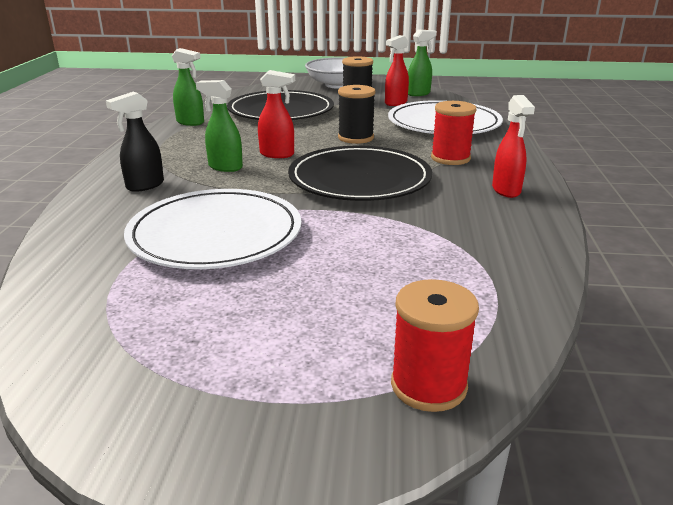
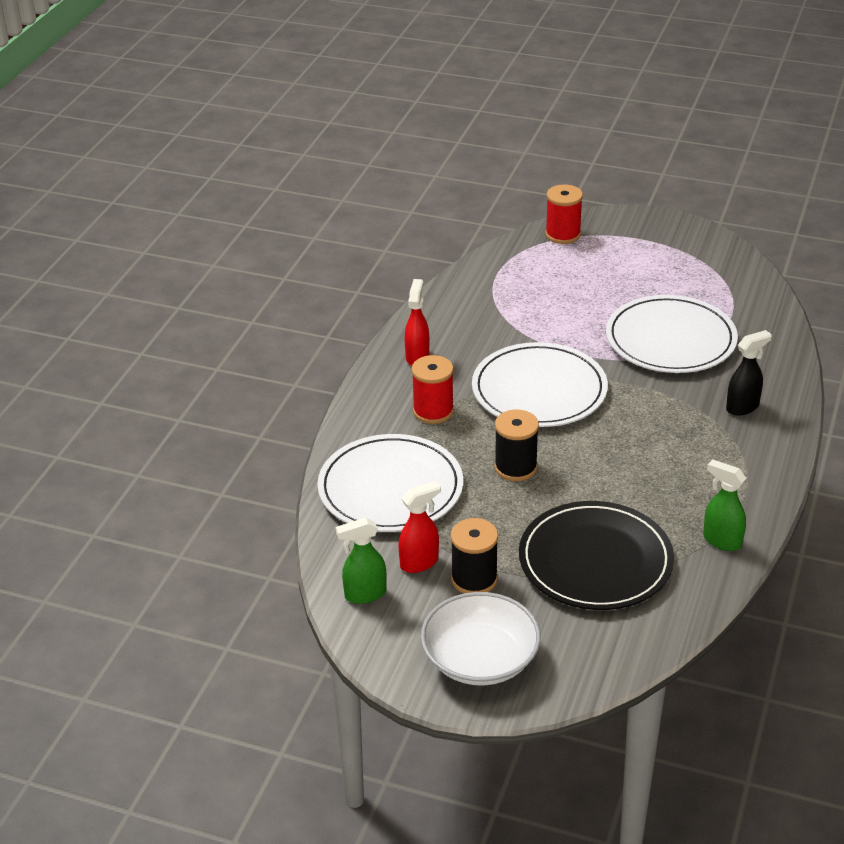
camera: 165 degrees left, 10 degrees up
(225, 167) = (668, 427): green spray bottle -> none
(277, 154) = (612, 444): red spray bottle -> none
(359, 179) = (539, 390): black plate -> white plate

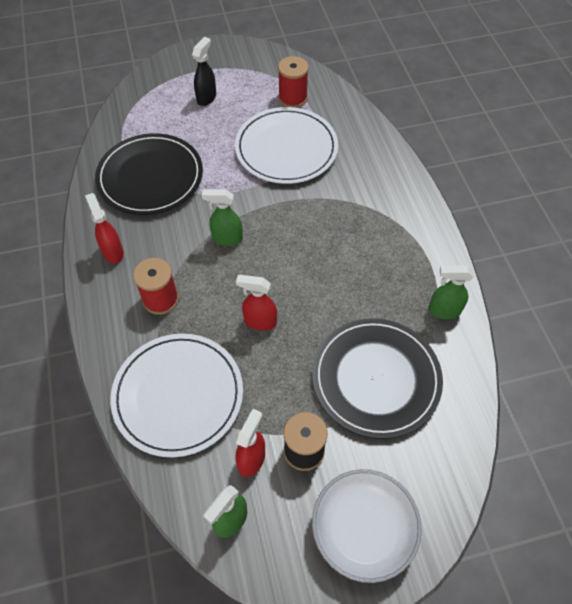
camera: 35 degrees left, 20 degrees up
(503, 311) = (150, 177): none -> black plate
(515, 467) = (259, 321): black spool -> red spray bottle
(539, 390) = (227, 238): white plate -> green spray bottle
(563, 234) = (147, 88): red spool -> red spool (292, 98)
(743, 407) = (374, 185): black spray bottle -> black spray bottle (206, 97)

